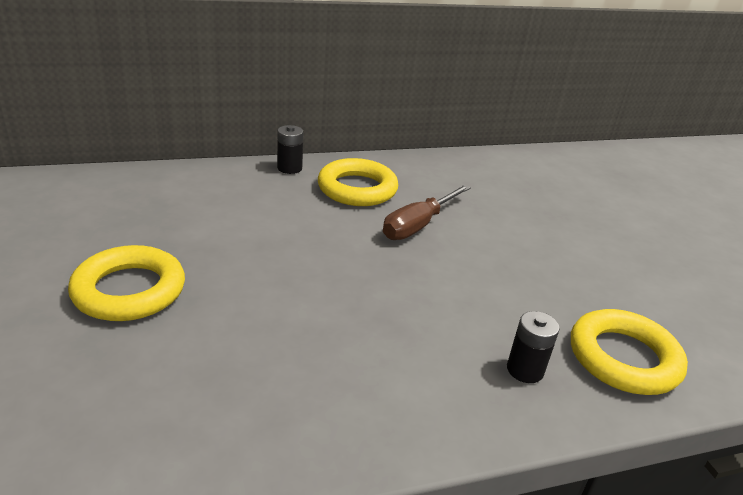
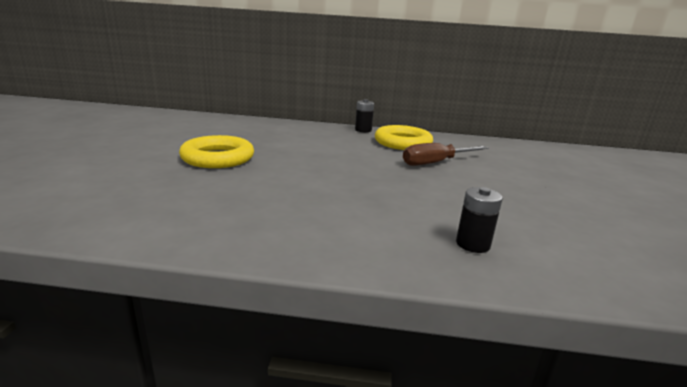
camera: 25 degrees right, 10 degrees down
(623, 358) = (581, 258): yellow ring -> none

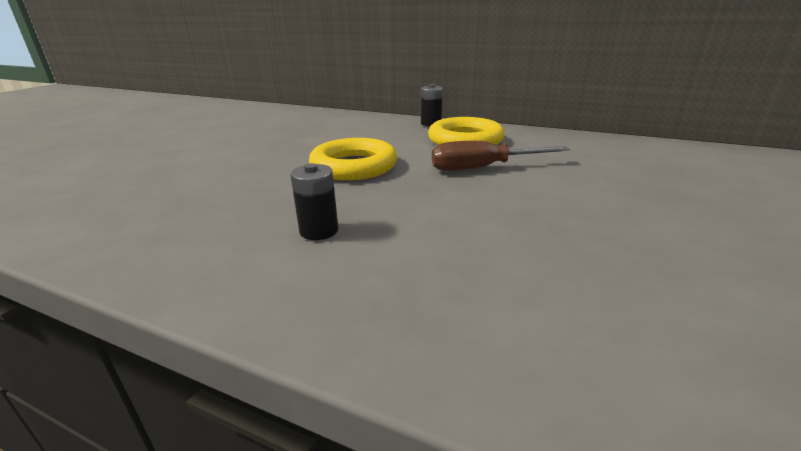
camera: 20 degrees right, 5 degrees up
(218, 158) = (226, 154): yellow ring -> yellow ring (354, 166)
(472, 244) = (407, 292): black battery -> black battery (319, 231)

